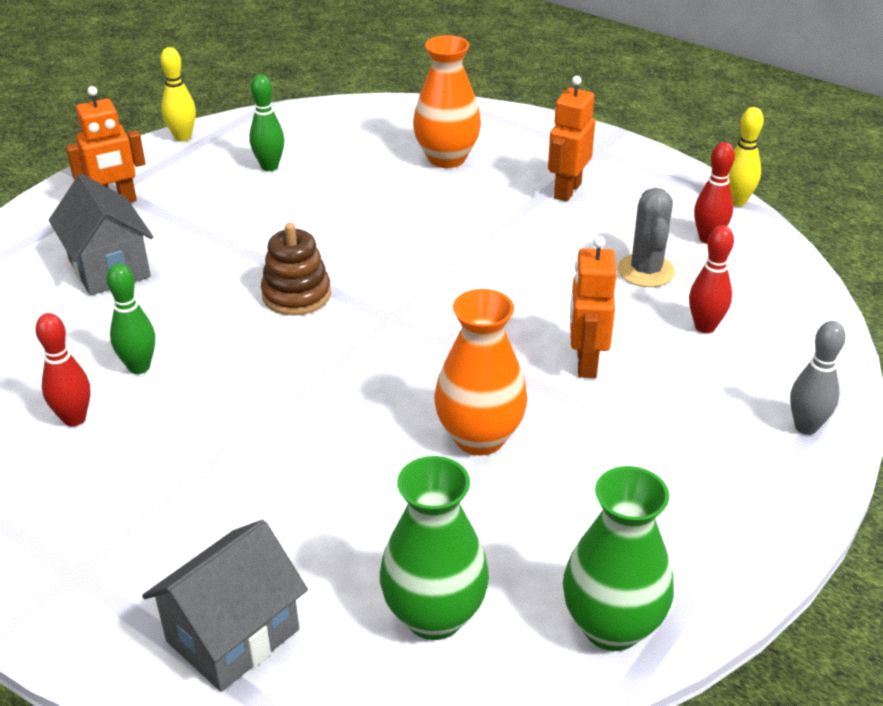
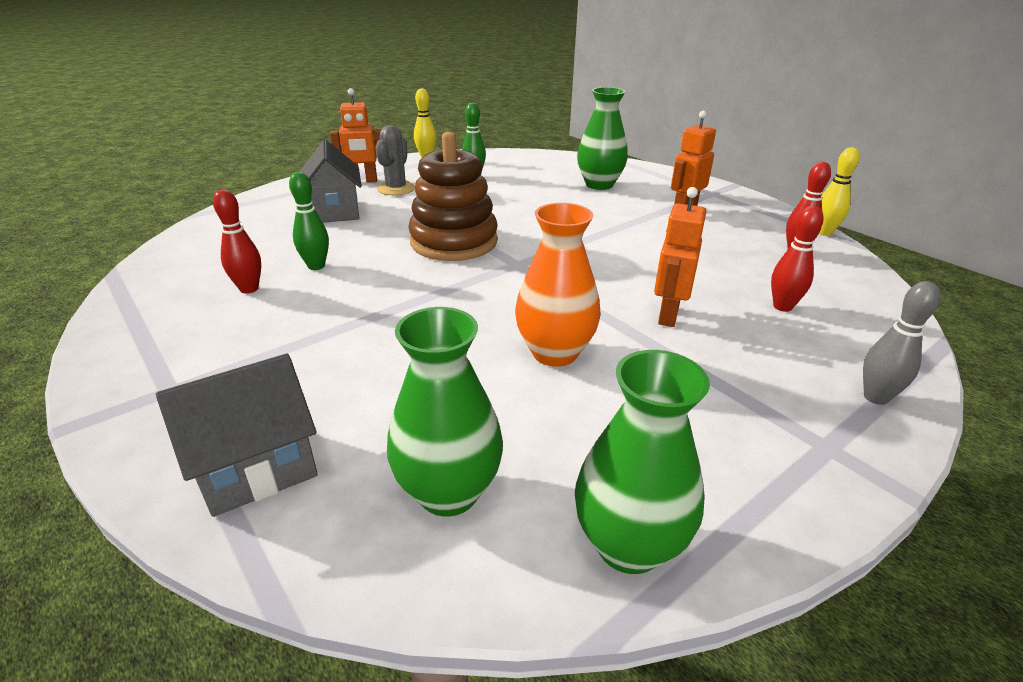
camera: 15 degrees right, 5 degrees down
(296, 295) = (454, 242): brown stacking toy -> brown stacking toy, size x1.66
(446, 158) = (599, 185): orange vase -> green vase
(646, 271) = (737, 264): grey cactus -> grey cactus (396, 189)

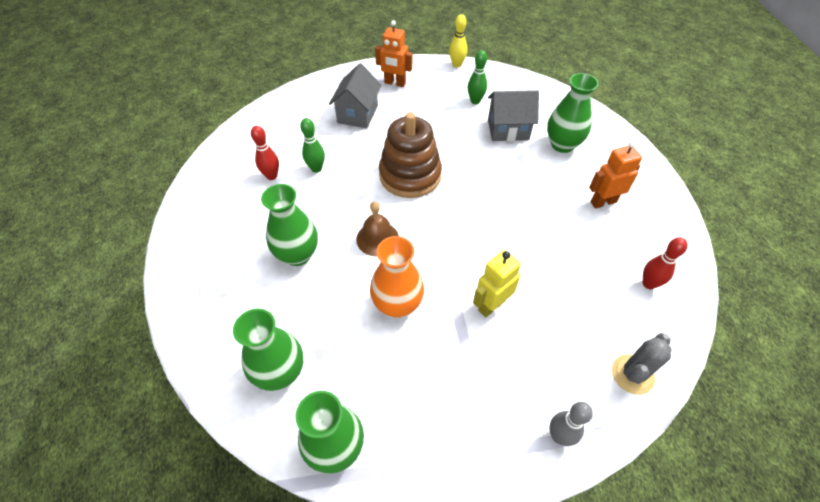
camera: 30 degrees right, 20 degrees up
(257, 468) = (212, 314): grey house -> grey house (508, 130)
(359, 351) = (298, 255): none -> green vase
(396, 189) = (411, 100): grey cactus -> grey cactus (632, 374)
(465, 303) = (377, 238): none -> brown bell
(667, 315) = (491, 305): orange robot -> yellow robot
(782, 307) = (578, 334): red bowling pin -> none
(824, 232) = (697, 273): yellow bowling pin -> none

